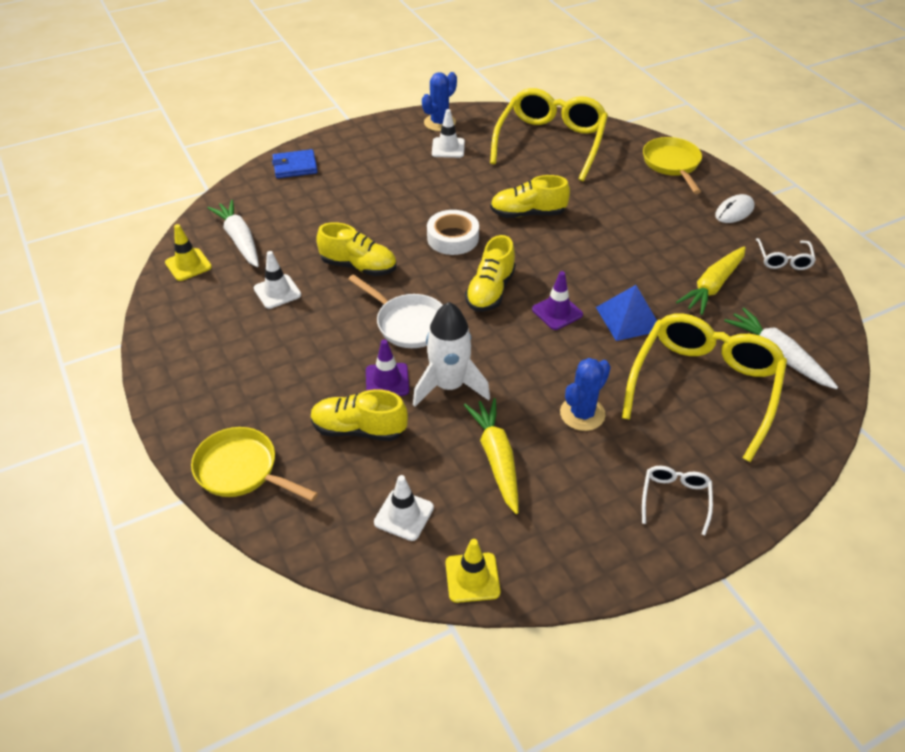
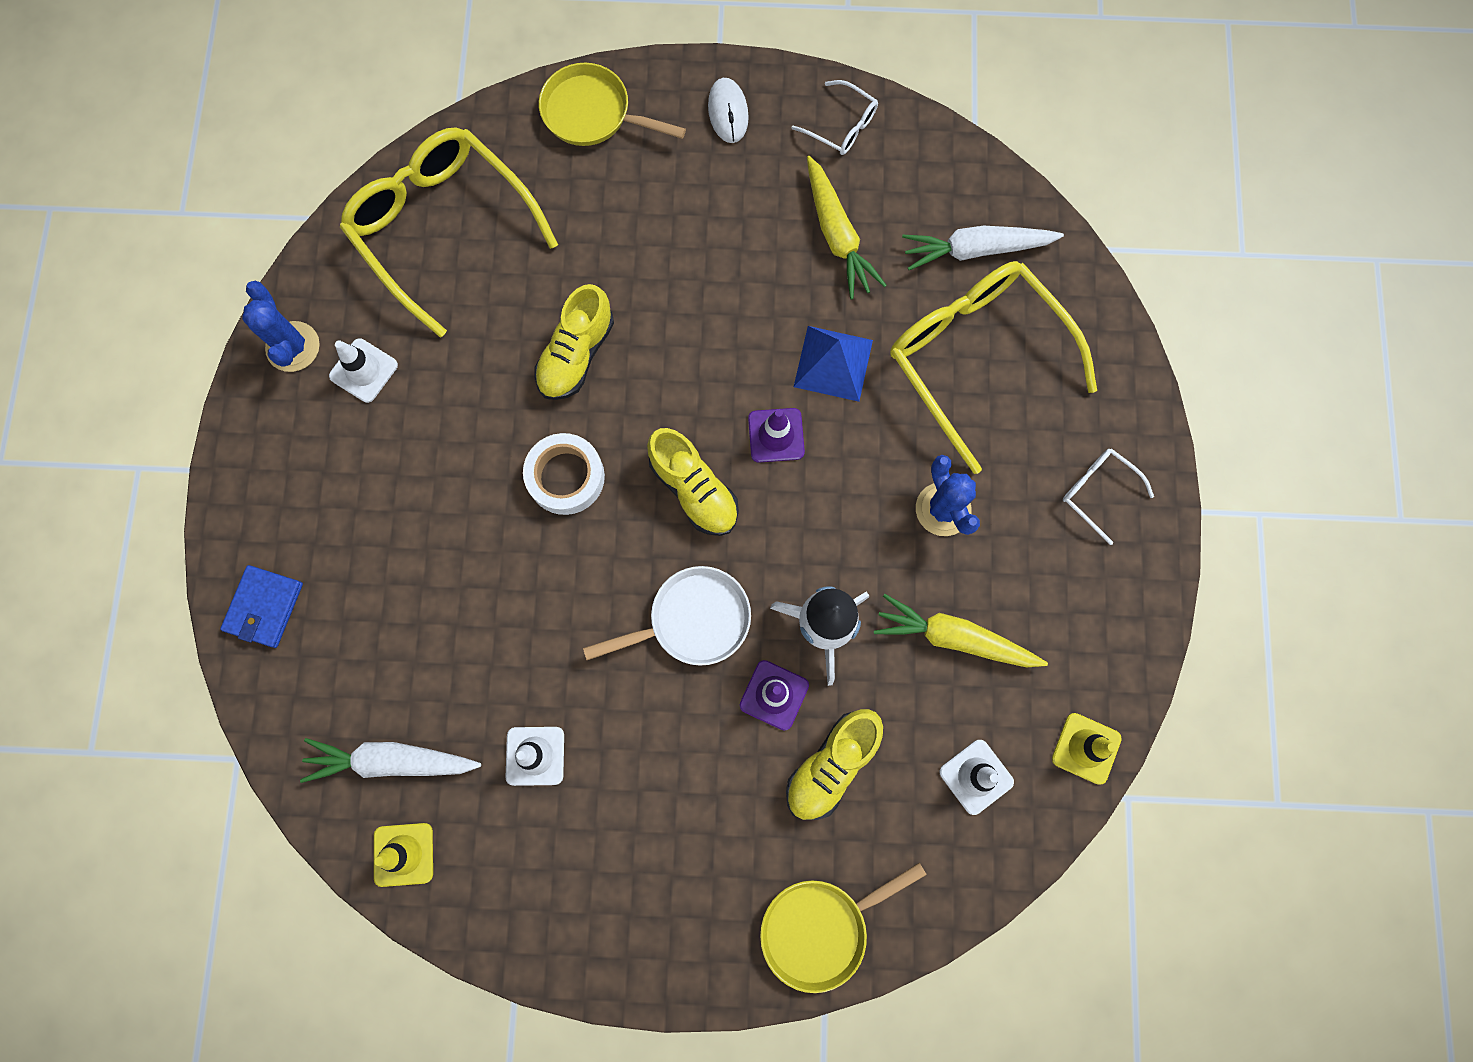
camera: 60 degrees left, 30 degrees up
(359, 266) = (548, 626): yellow shoe -> none

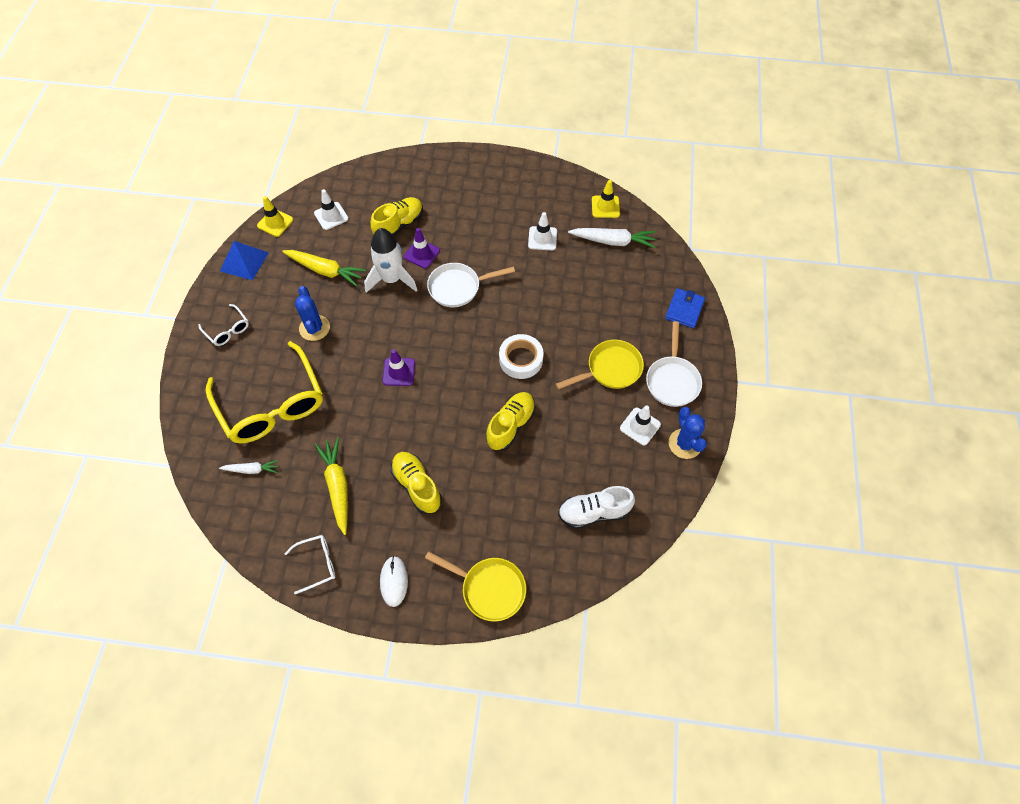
camera: 175 degrees left, 15 degrees down
(302, 458) = (672, 380): none -> white pan
(443, 228) = (594, 512): yellow glasses -> white shoe
(694, 490) = (449, 347): yellow shoe -> yellow shoe (417, 486)
(820, 928) = (416, 169): yellow pan -> yellow pan (610, 369)
(833, 363) = (357, 408): blue pyramid -> blue pyramid (244, 261)
(841, 126) = (317, 564): white glasses -> white glasses turned 120 degrees clockwise
(976, 250) = (251, 469): white carrot -> white carrot, size x0.58

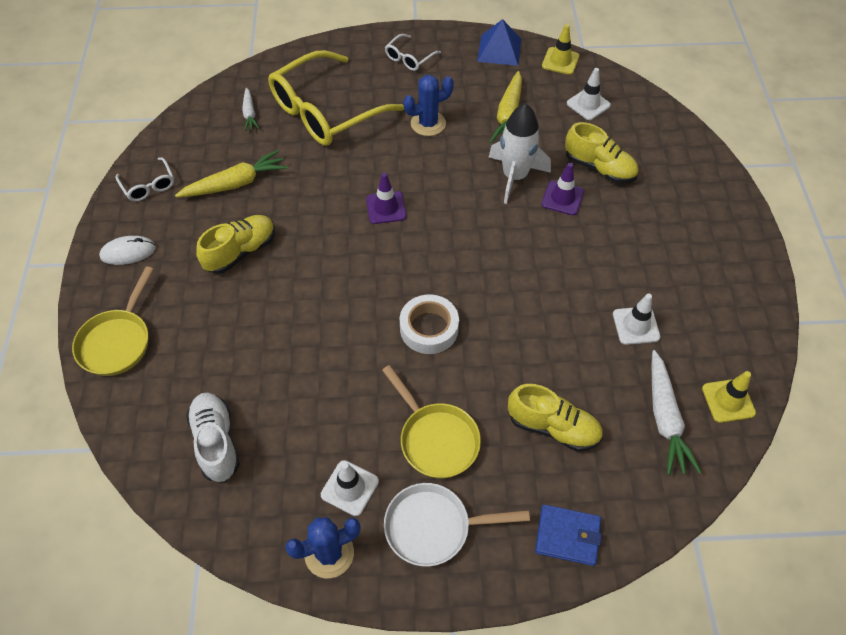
camera: 80 degrees right, 5 degrees down
(458, 287) = (522, 243): white pan -> none
(511, 425) = (330, 331): yellow shoe -> yellow shoe (553, 427)

